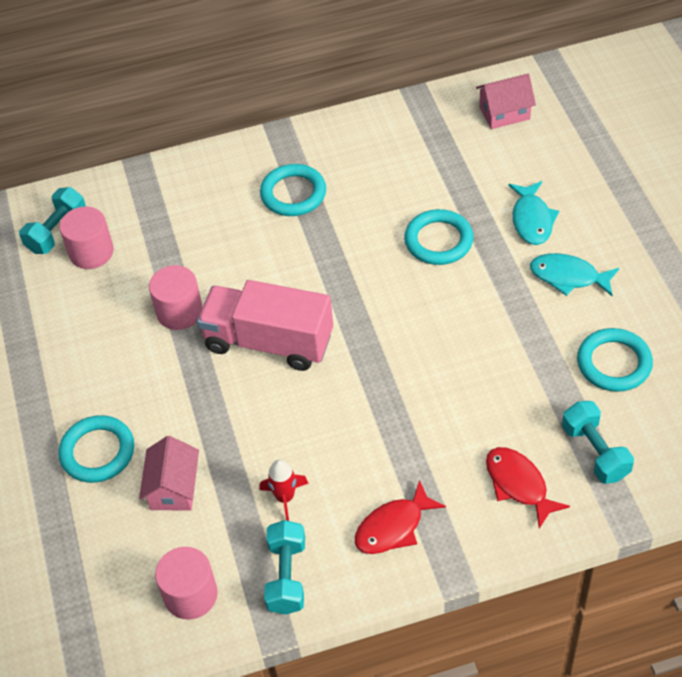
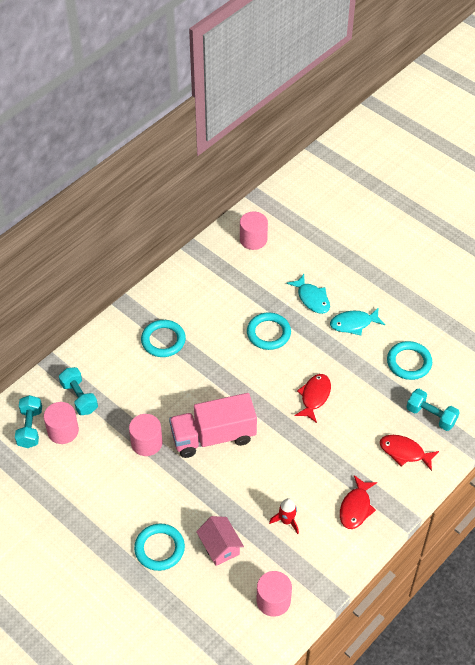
camera: 35 degrees left, 0 degrees up
(287, 576) = (318, 563): turquoise dumbbell -> turquoise dumbbell (79, 397)
(442, 350) = (314, 397): none -> red fish
(504, 113) = (253, 239): pink house -> pink cylinder

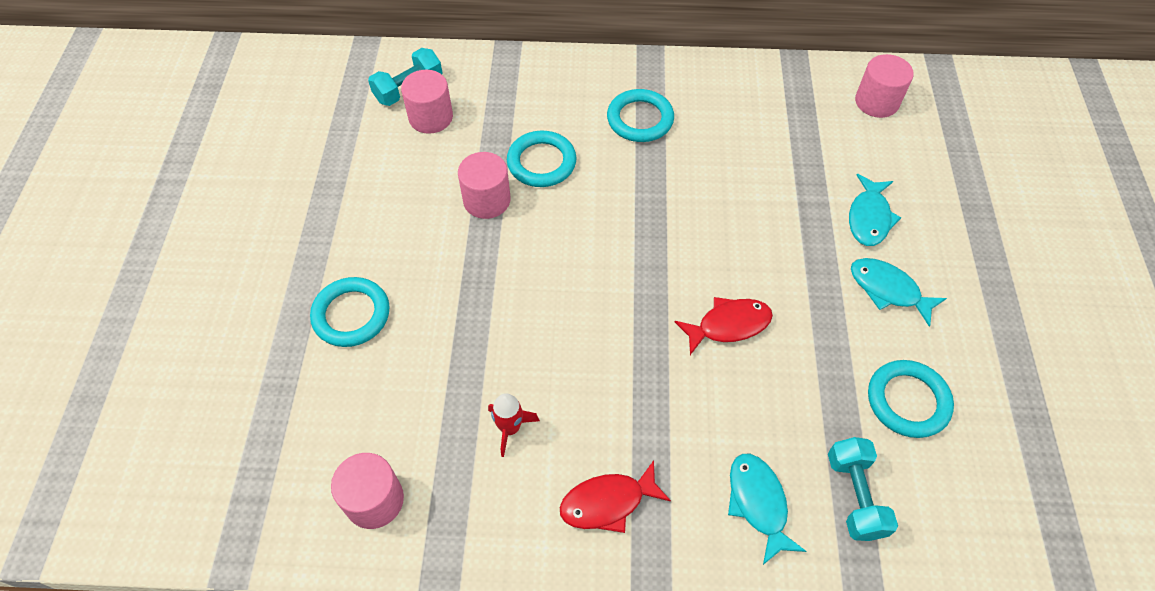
camera: 50 degrees right, 5 degrees up
(79, 397) = (487, 101): turquoise dumbbell -> none
(213, 436) = (559, 258): pink truck -> none
(220, 547) = (406, 378): pink house -> none
(268, 333) = (765, 209): turquoise ring -> turquoise ring (541, 162)
(404, 452) = (758, 503): red fish -> turquoise fish

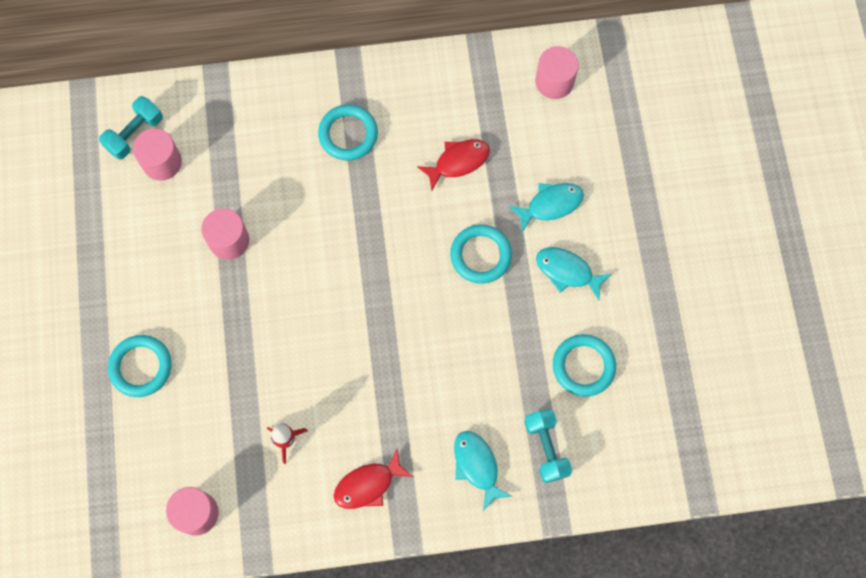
camera: 10 degrees left, 15 degrees up
(541, 162) = (269, 194): turquoise ring -> turquoise ring (481, 255)
(728, 325) = (443, 325): red fish -> red fish (458, 162)
(869, 218) = (550, 205): turquoise fish -> turquoise fish turned 120 degrees counterclockwise

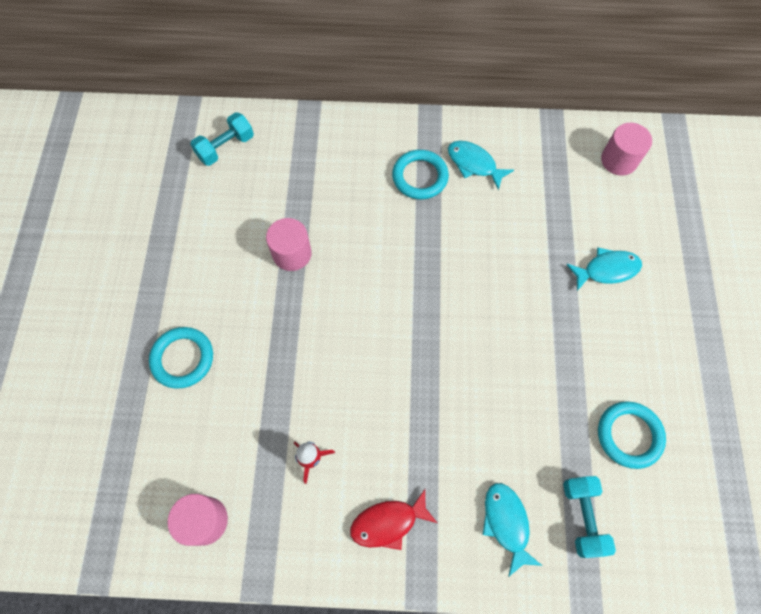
camera: 10 degrees right, 5 degrees down
(162, 162) = (244, 175): pink cylinder -> none
(458, 162) = (520, 217): red fish -> none
(481, 255) = (533, 306): turquoise ring -> none
(567, 271) = (619, 336): turquoise fish -> turquoise fish (474, 164)

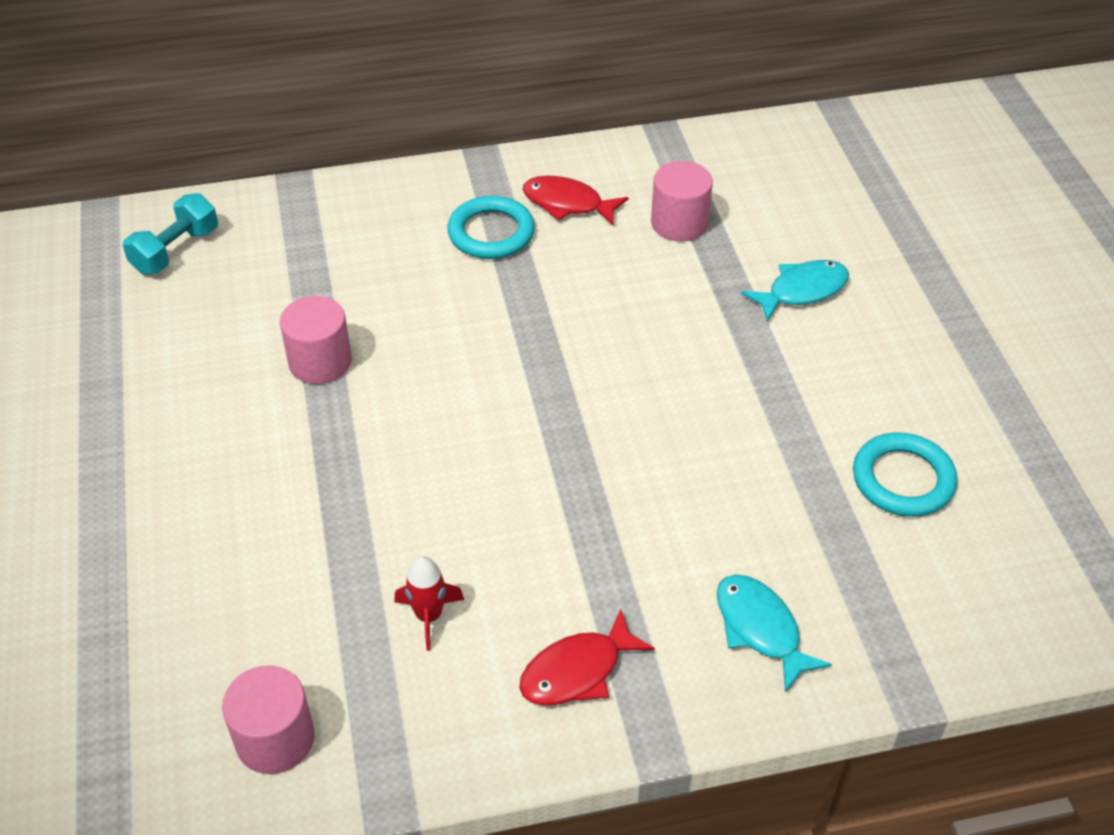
camera: 15 degrees left, 20 degrees down
(183, 359) = (178, 531): turquoise ring -> none
(474, 164) = (567, 203): turquoise fish -> red fish
(582, 517) = (871, 594): turquoise dumbbell -> none
(619, 160) = (775, 163): pink cylinder -> pink cylinder (679, 223)

